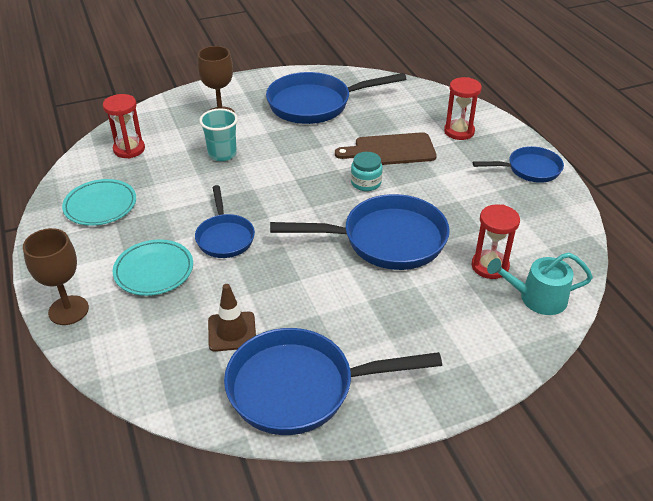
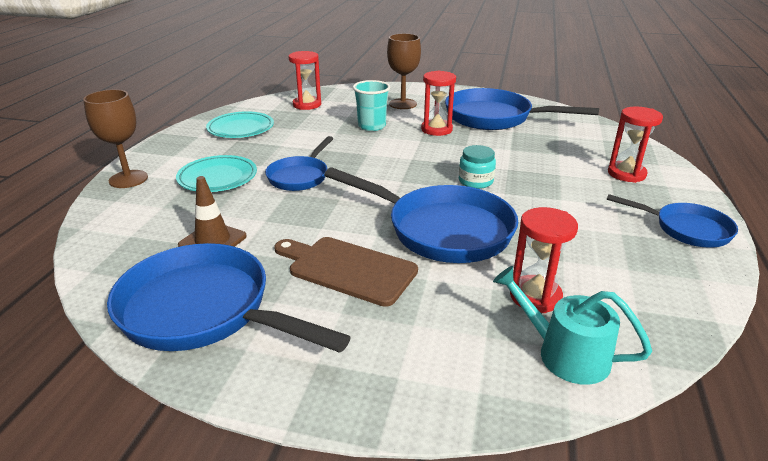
camera: 35 degrees right, 10 degrees down
(282, 137) = (436, 129): none -> red hourglass
(390, 150) = (531, 166): brown cutting board -> brown cutting board (347, 269)

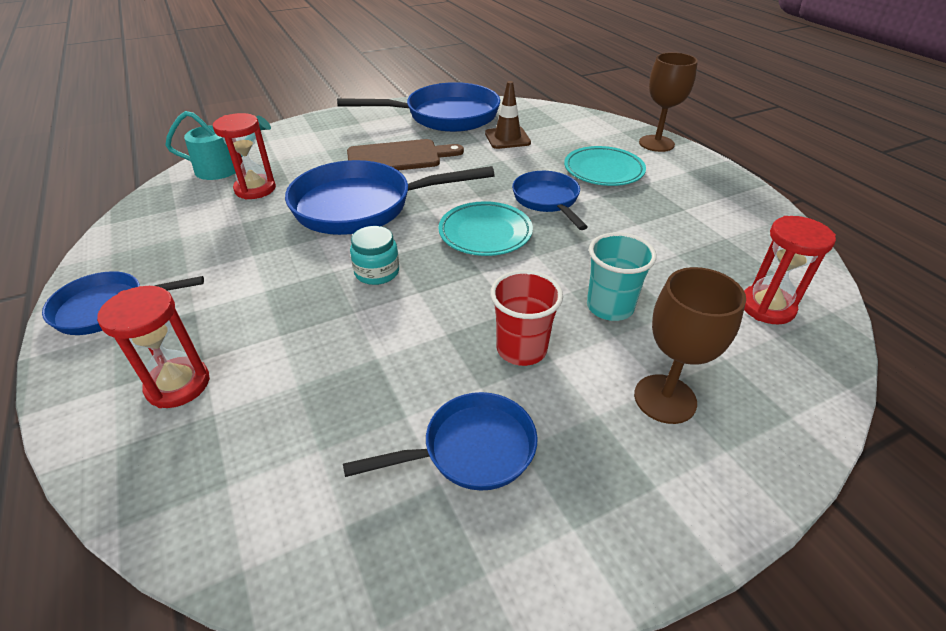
camera: 140 degrees right, 10 degrees up
(241, 129) = (720, 224): turquoise plate -> turquoise plate (485, 233)
(436, 129) = (521, 349): red hourglass -> red cup
(494, 117) = (471, 450): blue pan -> blue pan, size x0.58

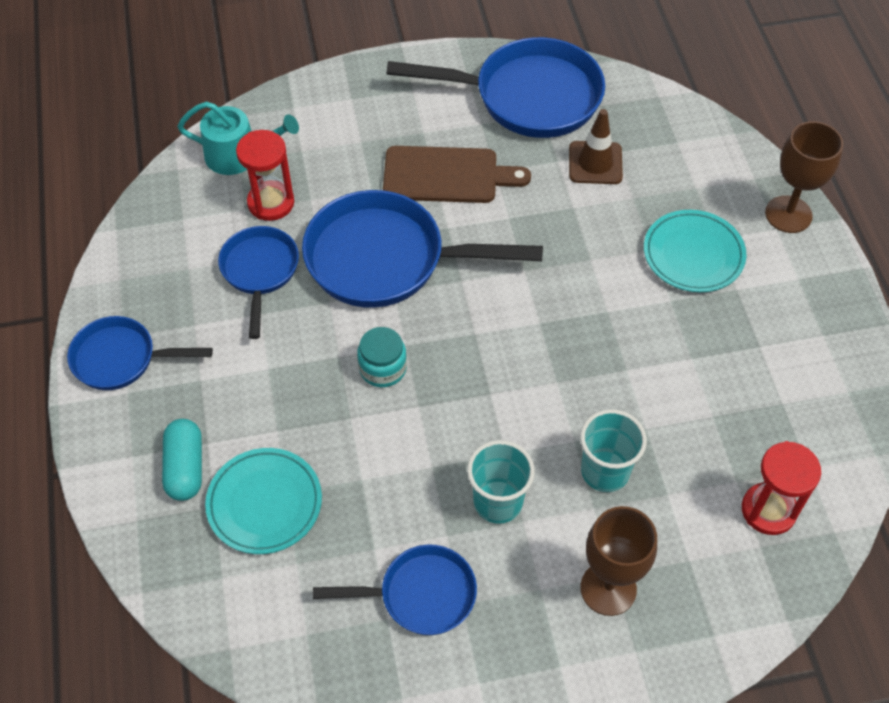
camera: 15 degrees right, 15 degrees up
(178, 385) = (185, 467): red hourglass -> turquoise capsule
(485, 233) = (512, 335): turquoise plate -> turquoise plate (264, 503)
(521, 349) = (498, 502): red cup -> turquoise cup
(547, 200) = (602, 295): blue pan -> blue pan (260, 272)

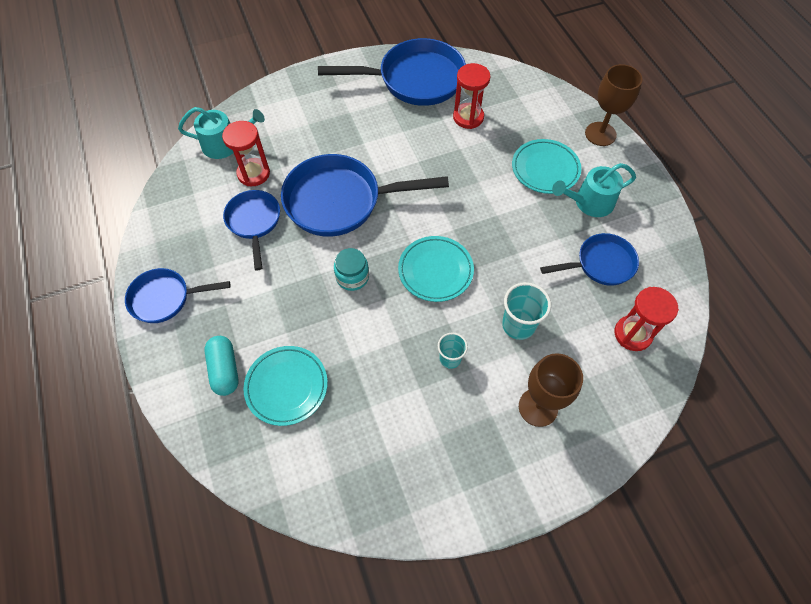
camera: 10 degrees left, 5 degrees up
(420, 595) = (409, 434): blue pan -> blue pan (600, 264)
(446, 175) = (371, 139): brown cutting board -> none
(498, 502) = (450, 358): turquoise cup -> turquoise cup, size x0.64
(502, 377) = (435, 271): none -> turquoise plate
(595, 163) = (468, 117): brown traffic cone -> red hourglass
(748, 313) = (589, 202): none -> turquoise watering can

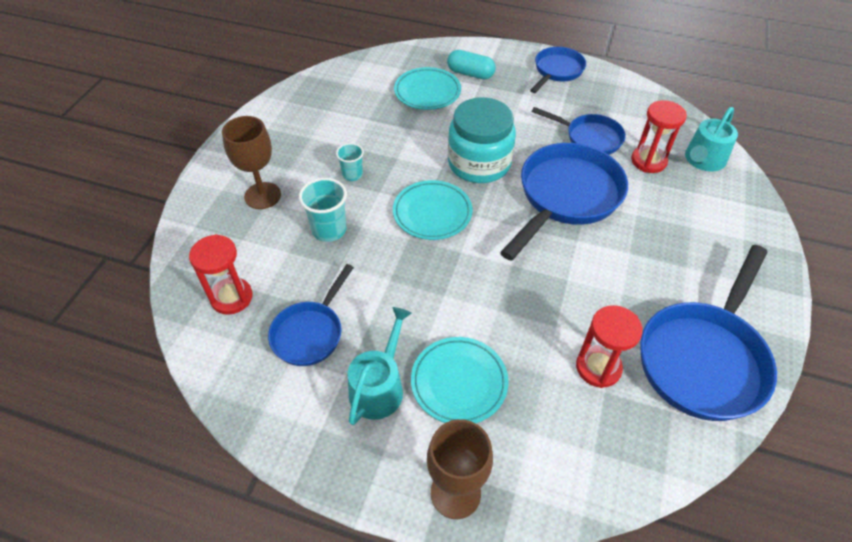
camera: 130 degrees right, 10 degrees down
(352, 277) = (479, 163): turquoise jar -> turquoise jar, size x1.93

